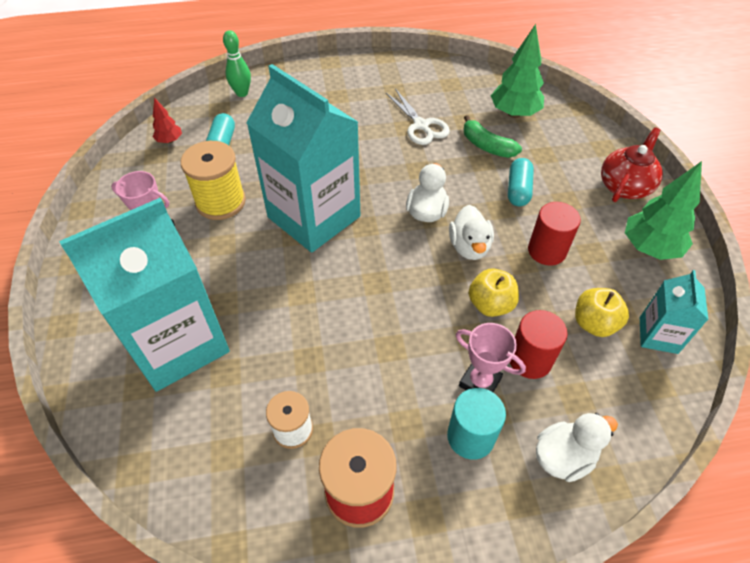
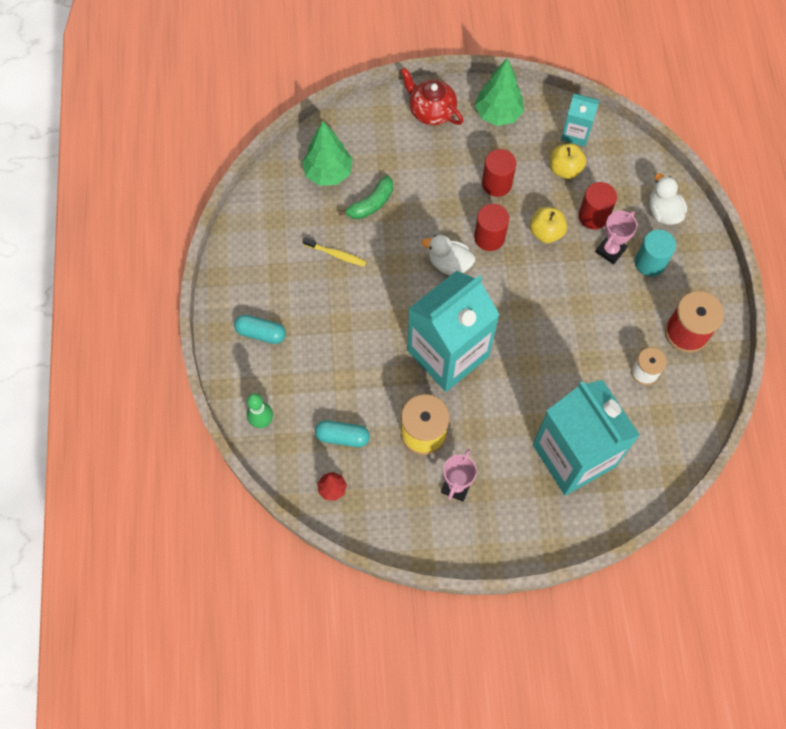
camera: 85 degrees left, 15 degrees up
(421, 125) = (336, 254): white scissors -> yellow toothbrush
(469, 247) = (489, 237): white duck -> red cylinder
(518, 190) = (429, 190): turquoise capsule -> turquoise capsule (261, 333)

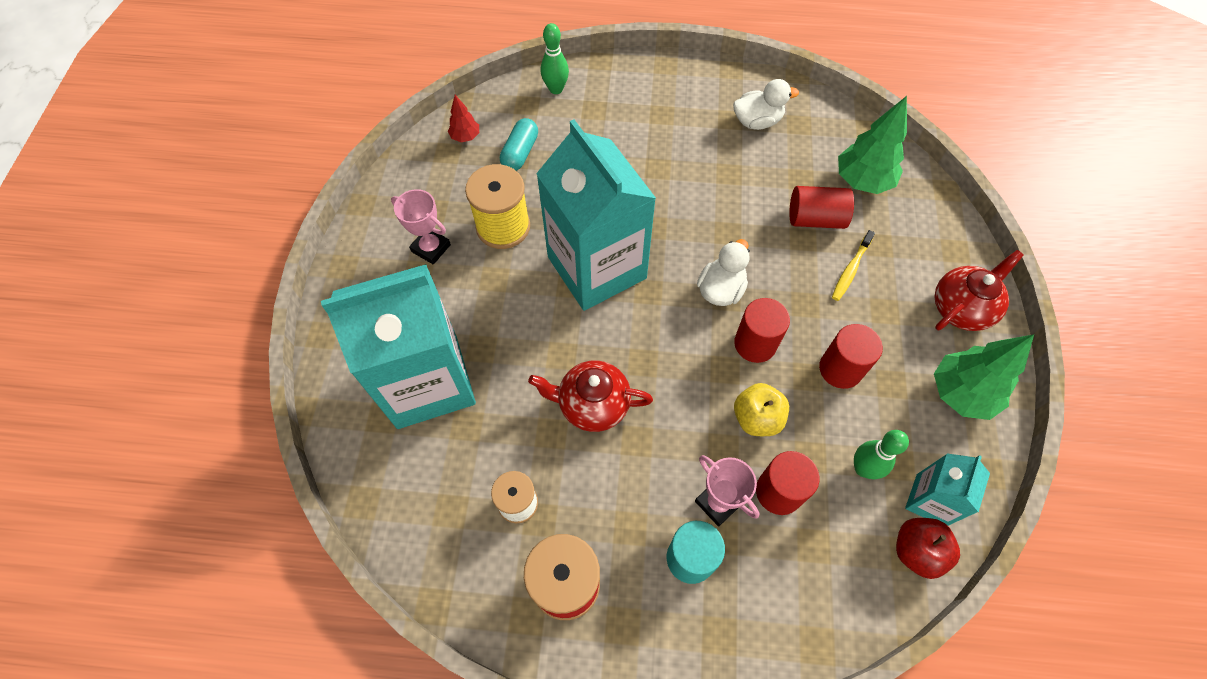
camera: 100 degrees right, 5 degrees down
(261, 333) = (657, 98): turquoise capsule -> none
(336, 254) = (747, 175): yellow toothbrush -> yellow toothbrush (850, 269)
(371, 204) = (815, 219): green banana -> red cylinder
(562, 337) = (592, 404): none -> red teapot
(565, 169) = (863, 468): yellow apple -> green bowling pin
(609, 140) = (916, 551): none -> red apple
(663, 212) = (778, 605): white duck -> white duck (757, 121)

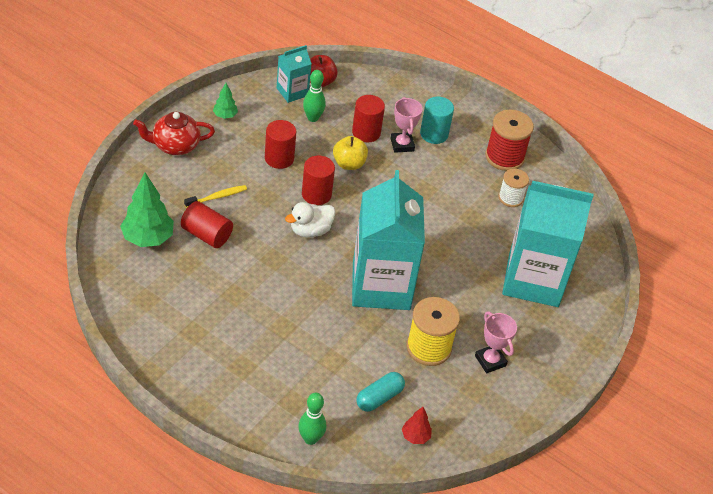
camera: 155 degrees left, 15 degrees down
(592, 404) = (439, 217): red teapot -> none
(757, 121) = (175, 319): white duck -> none
(961, 393) = (225, 115): green tree -> green tree, size x0.52

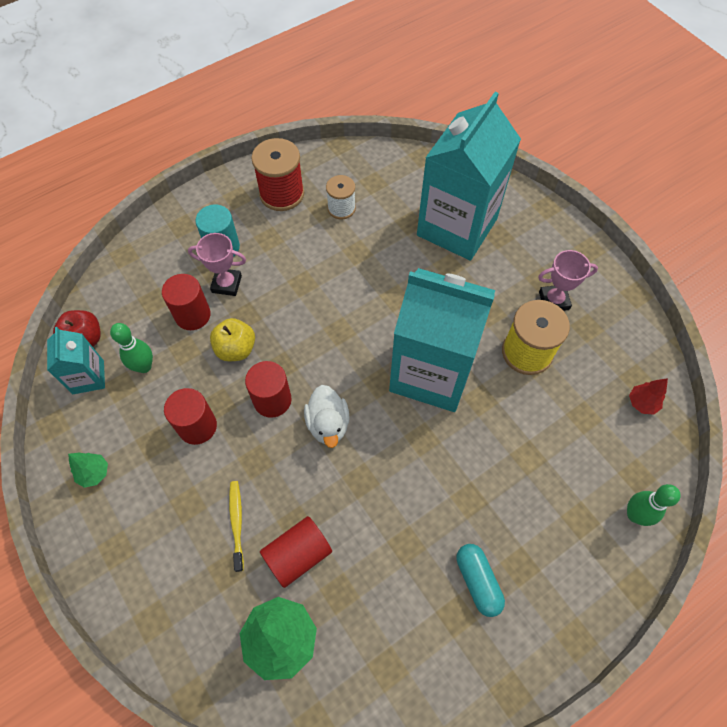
camera: 65 degrees left, 15 degrees up
(175, 146) = (123, 557): red teapot -> none
(379, 398) = (587, 423): turquoise capsule -> turquoise capsule (477, 581)

